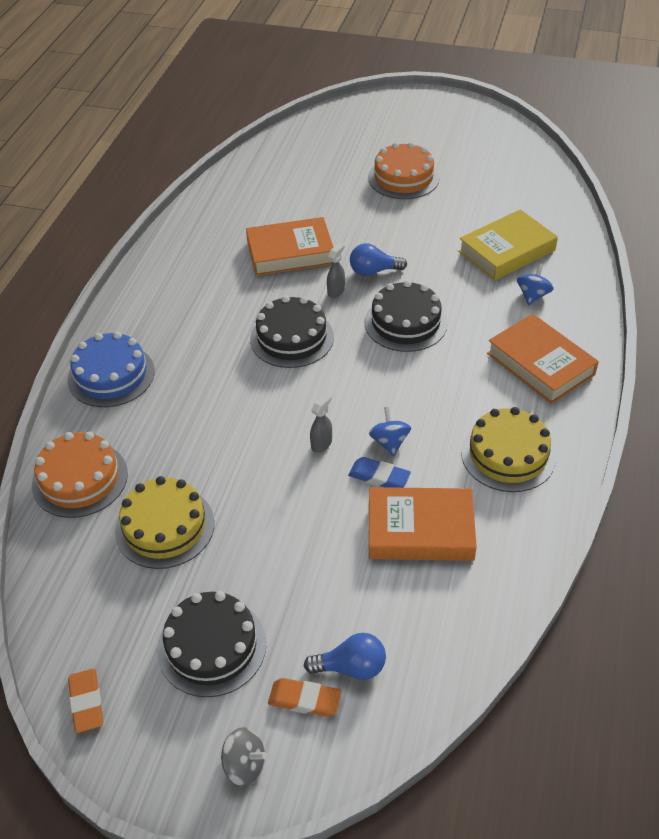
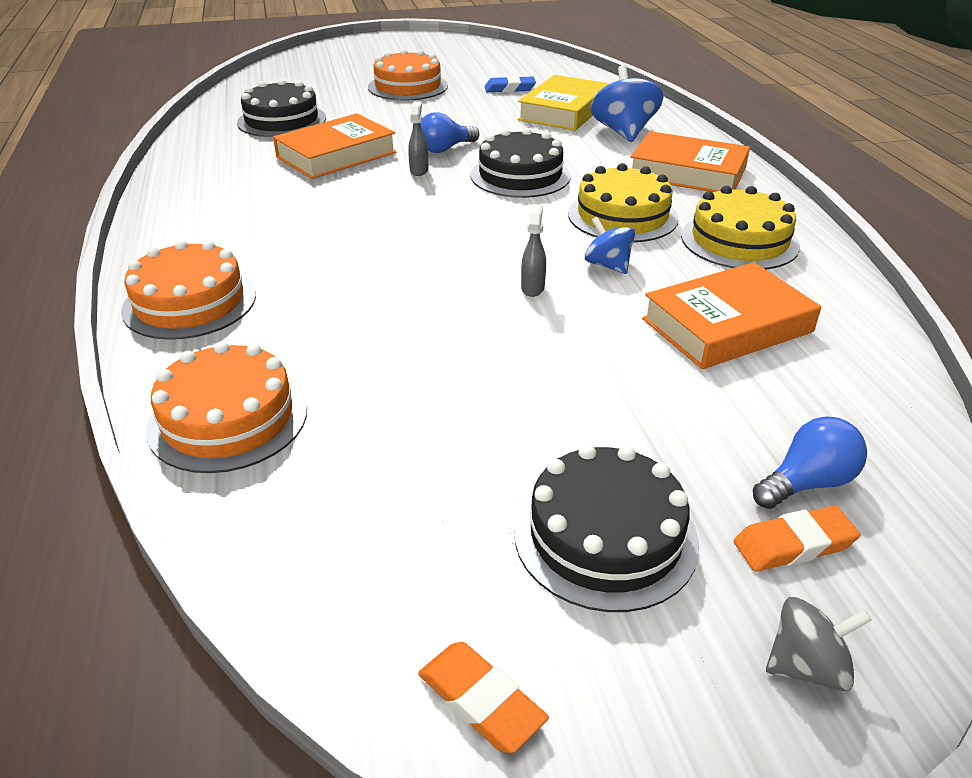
camera: 30 degrees left, 10 degrees down
(111, 375) = (190, 302): blue cake -> orange cake
(165, 527) = (406, 428): yellow cake -> yellow cake (622, 216)
(292, 338) = (404, 214): black cake -> black cake (282, 120)
(379, 477) = (629, 296): blue eraser -> blue eraser (510, 89)
(533, 296) = (623, 132): blue spinning top -> blue spinning top, size x1.71

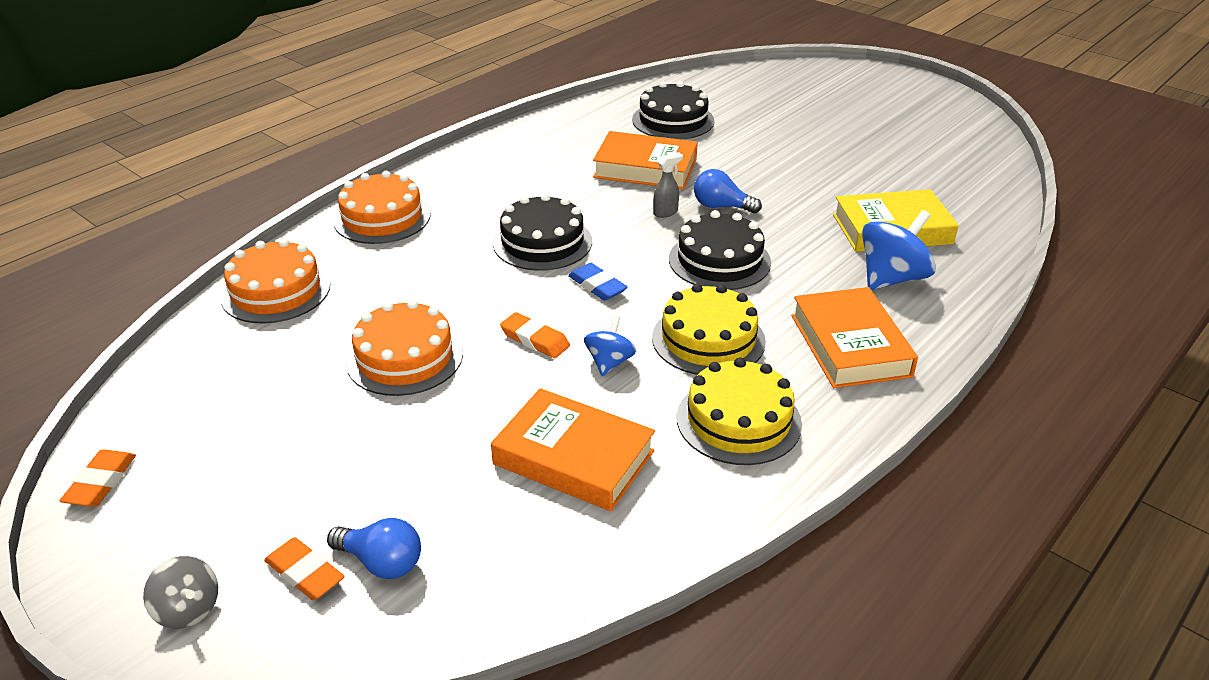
camera: 55 degrees right, 0 degrees up
(408, 86) = (821, 137): orange cake -> orange cake (404, 357)
(510, 89) = (898, 183): blue eraser -> blue eraser (597, 286)
(532, 288) = (535, 339): grey spray bottle -> orange eraser
(605, 536) = (260, 481): black cake -> black cake (542, 242)

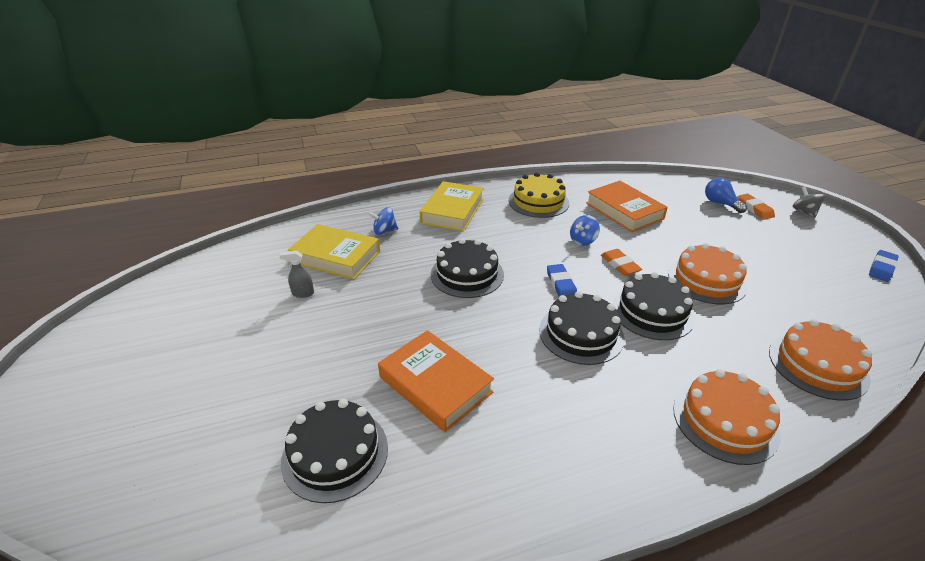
camera: 150 degrees left, 0 degrees up
(101, 482) = (881, 268): orange eraser -> blue eraser
(471, 289) = (652, 312): none -> black cake
(666, 212) = (465, 326): grey spray bottle -> grey spray bottle (302, 293)
(708, 339) = (520, 235): yellow cake -> none
(721, 206) = (418, 315): blue light bulb -> none
(850, 345) = (452, 211): orange book -> yellow book
(892, 278) = (384, 231): blue spinning top -> blue spinning top, size x0.58

